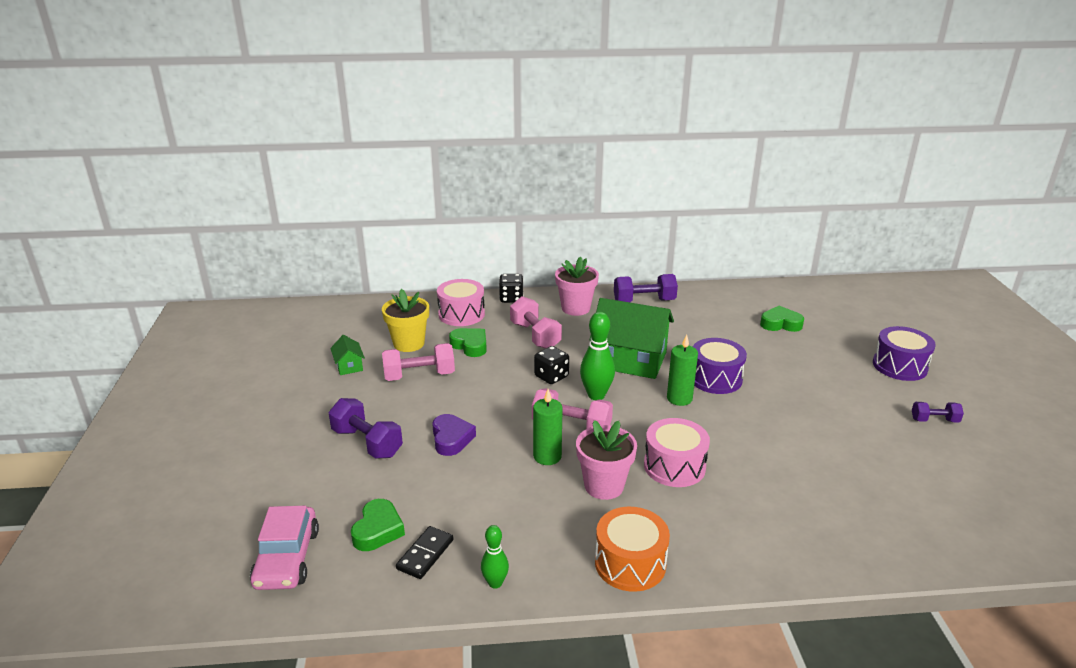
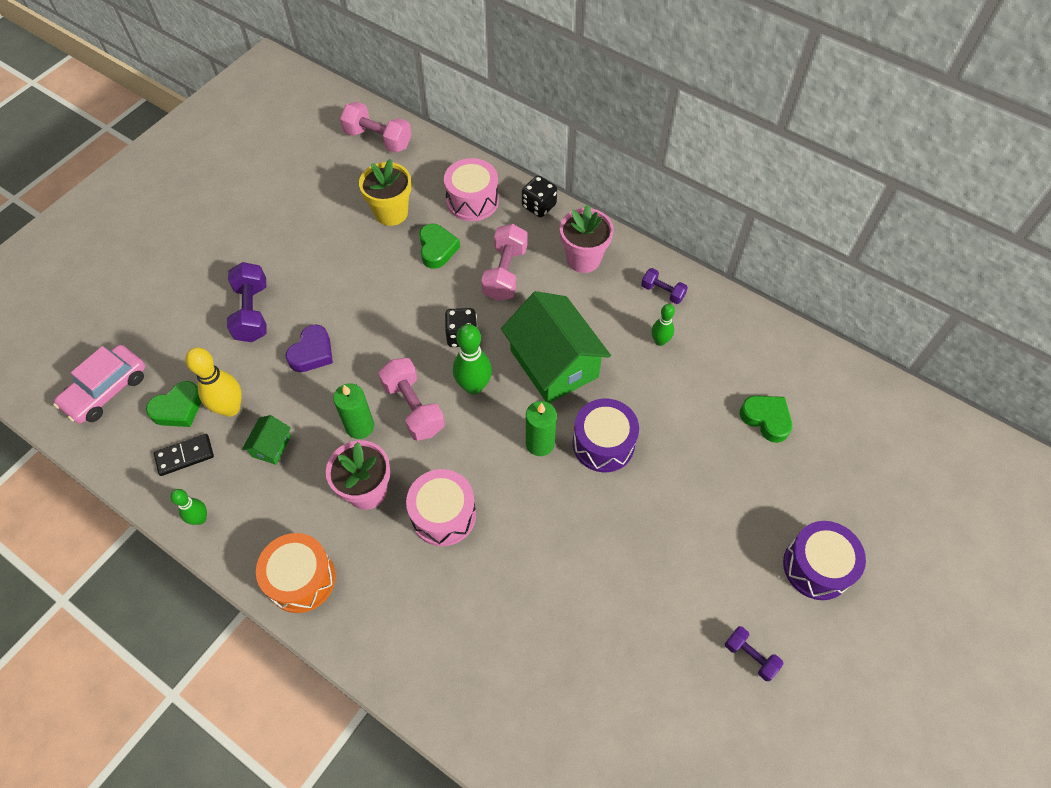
camera: 40 degrees right, 30 degrees up
(349, 366) = (321, 211): green house -> green house (271, 446)
(419, 376) = (360, 260): pink dumbbell -> pink dumbbell (378, 139)
(426, 504) = (230, 408): none -> yellow bowling pin
(644, 301) = (662, 292): purple dumbbell -> purple dumbbell, size x0.58
(675, 321) = (660, 341): none -> green bowling pin

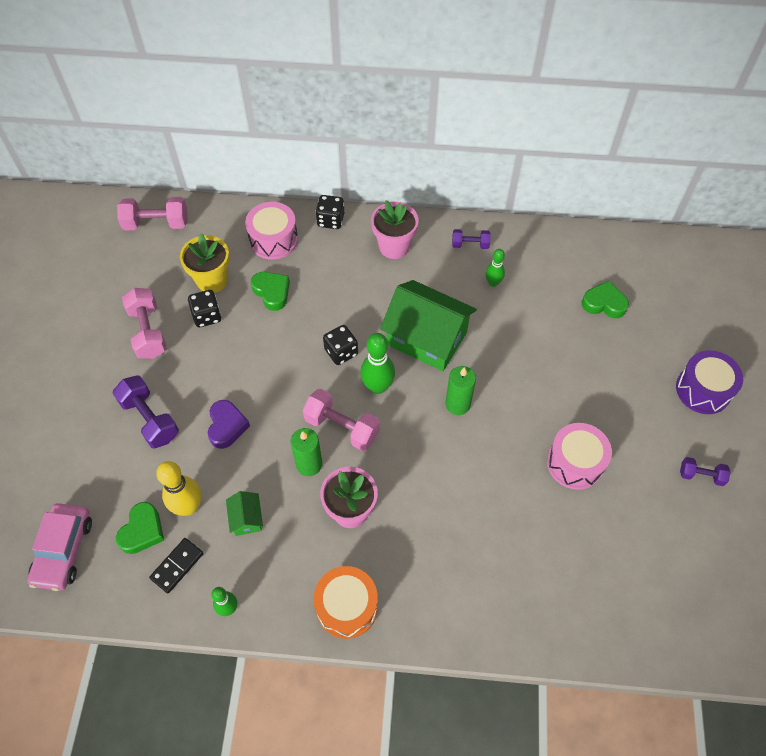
camera: 30 degrees left, 0 degrees up
(364, 243) = (207, 316): none -> black dice
(443, 515) = (422, 496): pink drum -> pink drum (575, 463)
(505, 273) = (341, 286): pink dumbbell -> pink dumbbell (148, 332)
(603, 443) = (504, 380): purple drum -> none

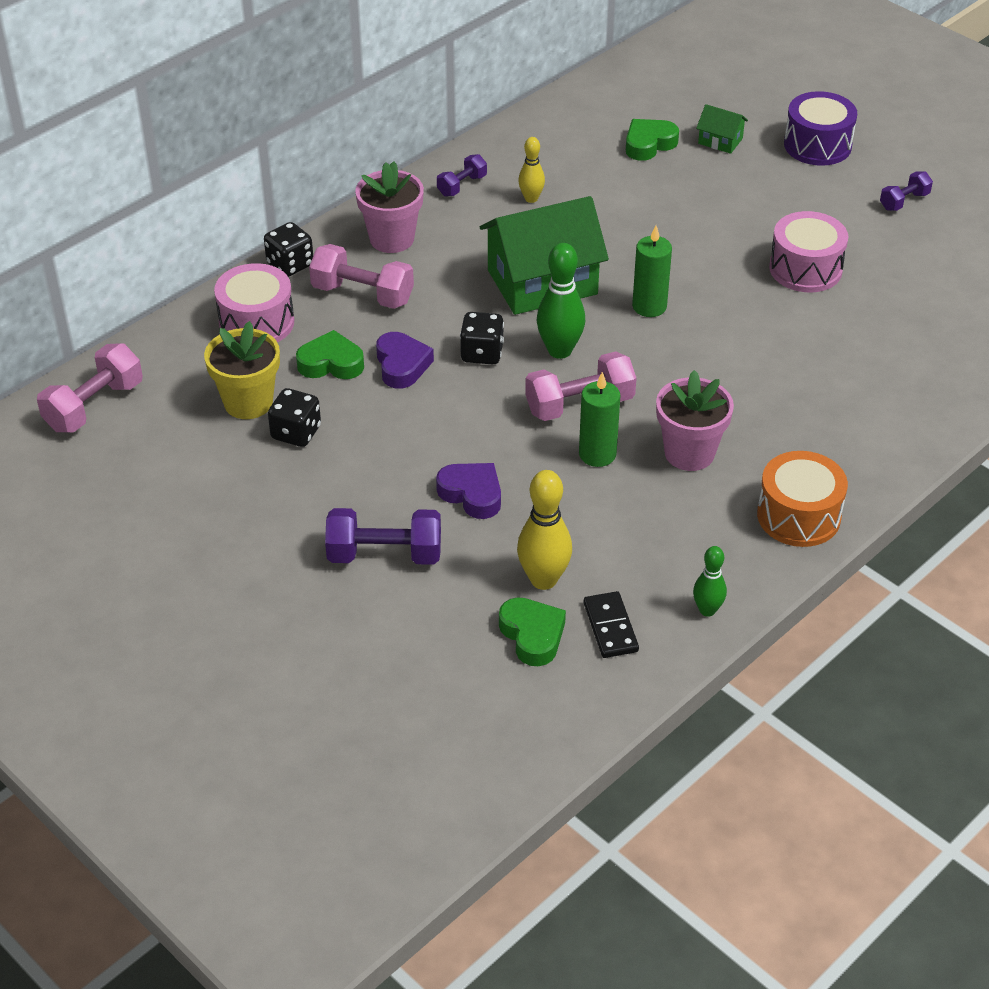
camera: 50 degrees left, 15 degrees down
(64, 550) = (482, 720): pink car -> none
(148, 332) = (254, 494): pink dumbbell -> pink dumbbell (362, 294)
(246, 518) = (611, 539): green house -> green house (720, 141)
(298, 323) = (402, 365): none -> purple heart
(493, 283) = (531, 198): green bowling pin -> yellow bowling pin

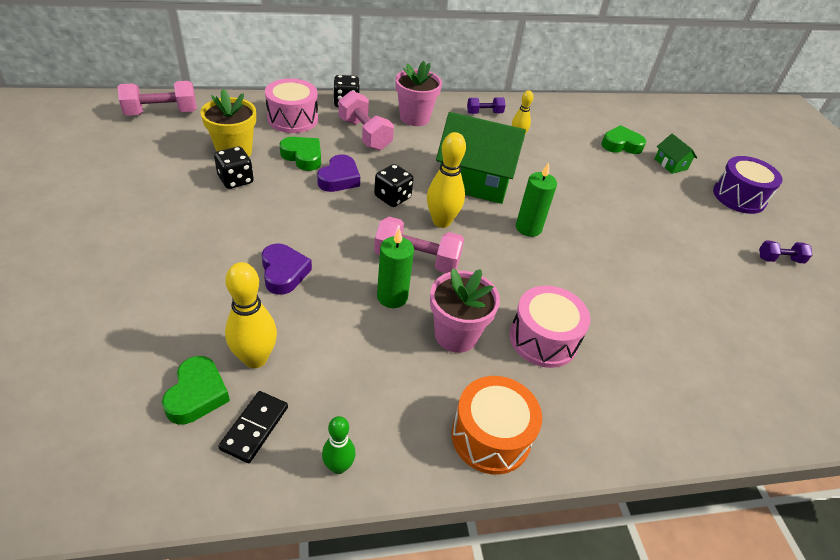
camera: 30 degrees right, 0 degrees up
(384, 555) = (185, 276): purple dumbbell -> none
(559, 350) = (441, 221): green bowling pin -> yellow bowling pin
(805, 269) = (664, 263): pink drum -> pink drum (543, 339)

